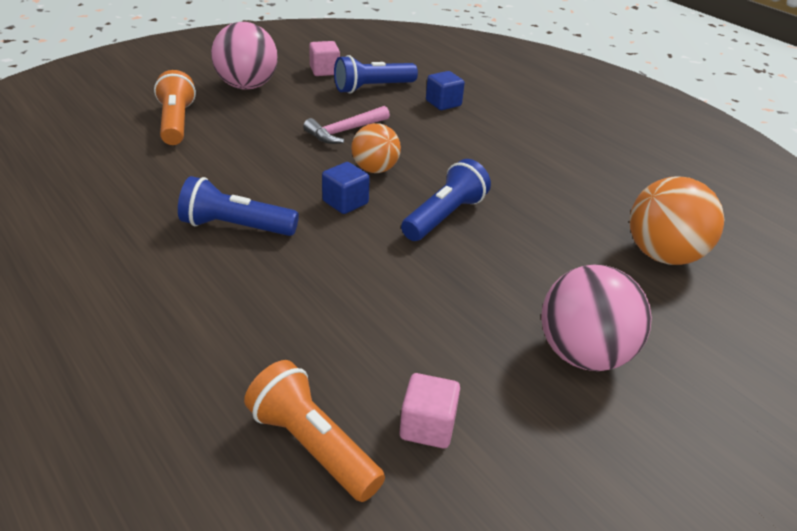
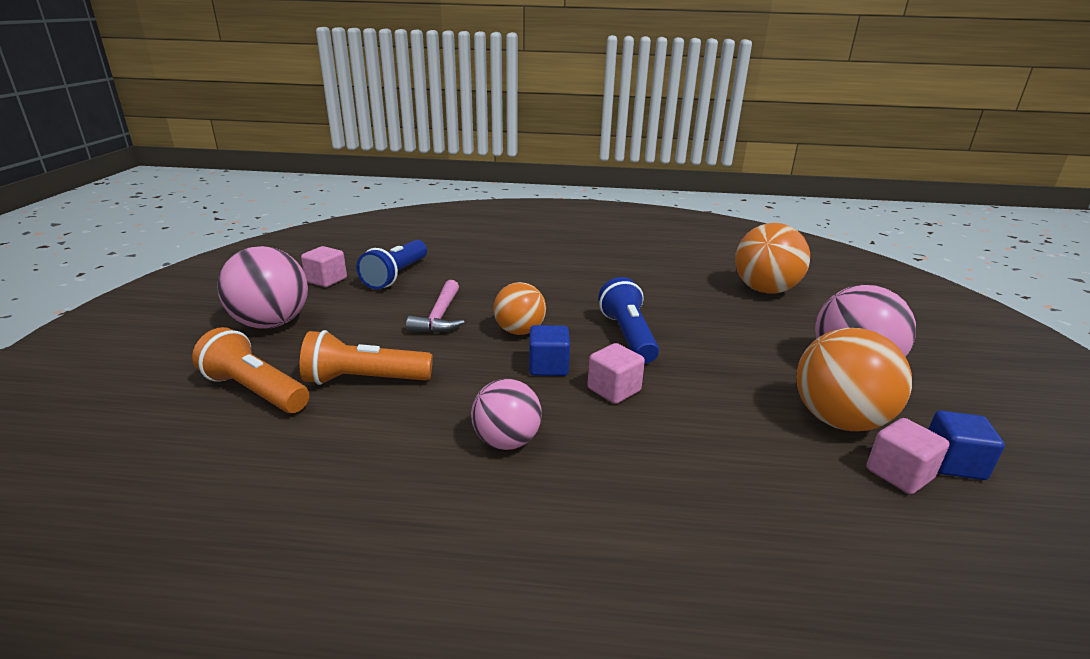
camera: 45 degrees left, 10 degrees down
(236, 227) = (506, 441): blue flashlight -> pink ball
(312, 446) = (894, 552): orange flashlight -> orange flashlight (364, 380)
(355, 242) = (614, 390): none -> pink cube
(443, 103) = (472, 263): blue cube -> blue cube (953, 463)
(469, 370) = (838, 420): none -> orange ball

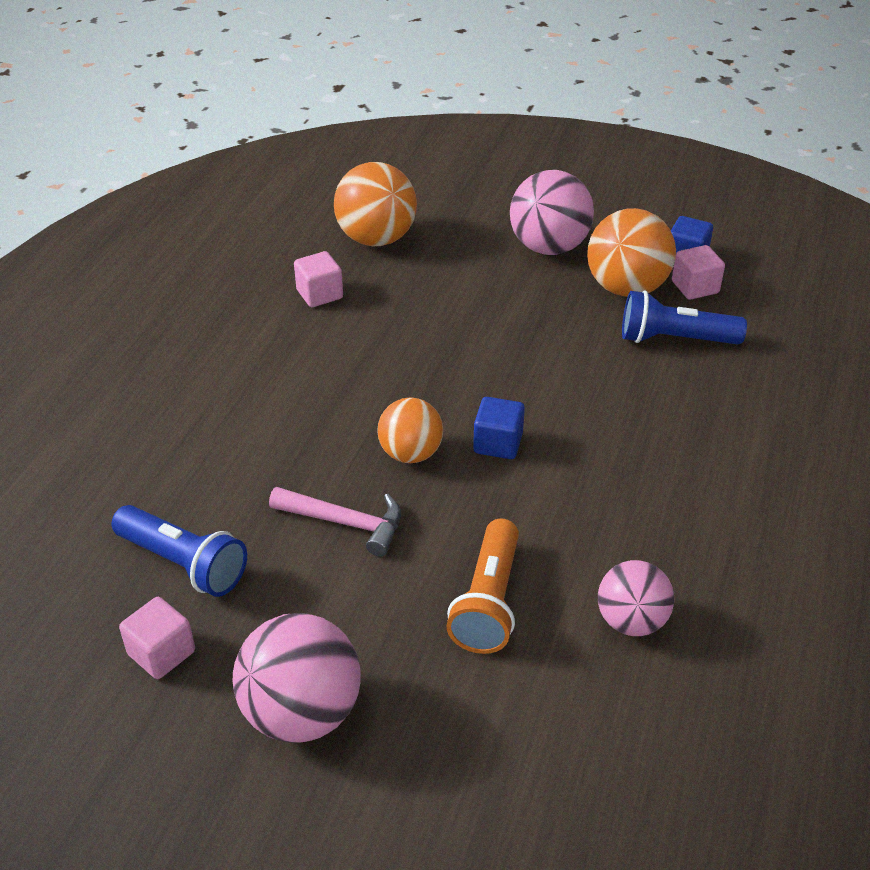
camera: 75 degrees left, 15 degrees up
(255, 391) = (489, 709): orange flashlight -> none
(506, 441) = (624, 495): pink ball -> pink ball (631, 621)
(614, 390) = (553, 405): pink cube -> pink cube (319, 294)
(628, 336) = (449, 369): blue flashlight -> blue flashlight (674, 339)

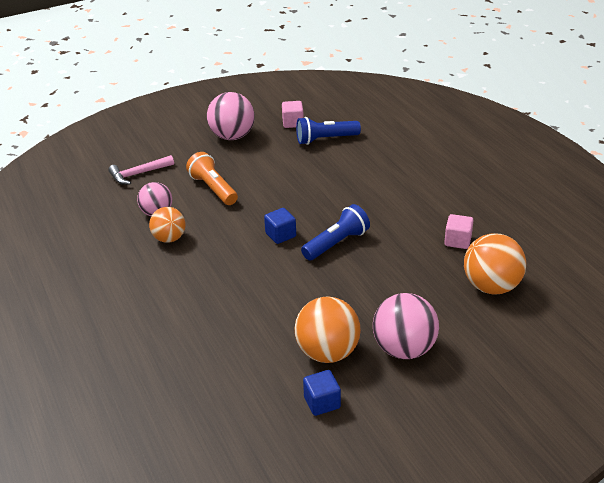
camera: 135 degrees right, 5 degrees down
(345, 523) = (295, 178): pink hammer -> pink hammer (138, 174)
(410, 453) = (308, 210): orange ball -> orange ball (169, 238)
(674, 339) = (265, 338): blue flashlight -> blue flashlight (336, 243)
(695, 287) = (292, 382): pink cube -> none

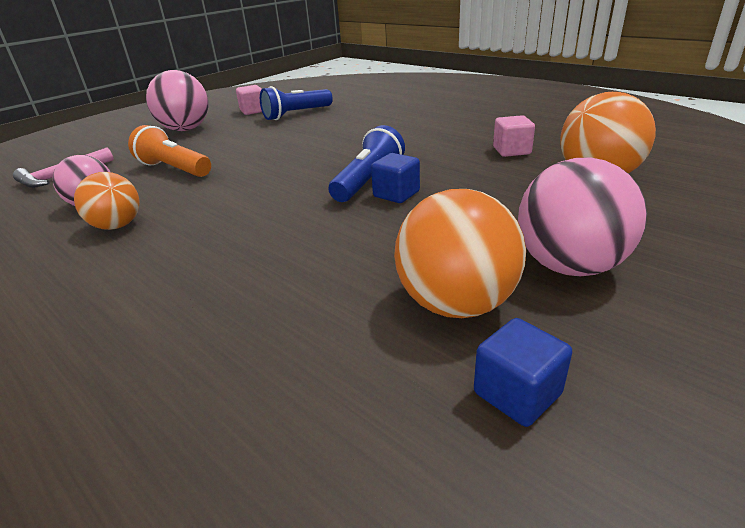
camera: 20 degrees left, 5 degrees down
(280, 235) = (287, 189): blue cube -> blue cube (396, 194)

